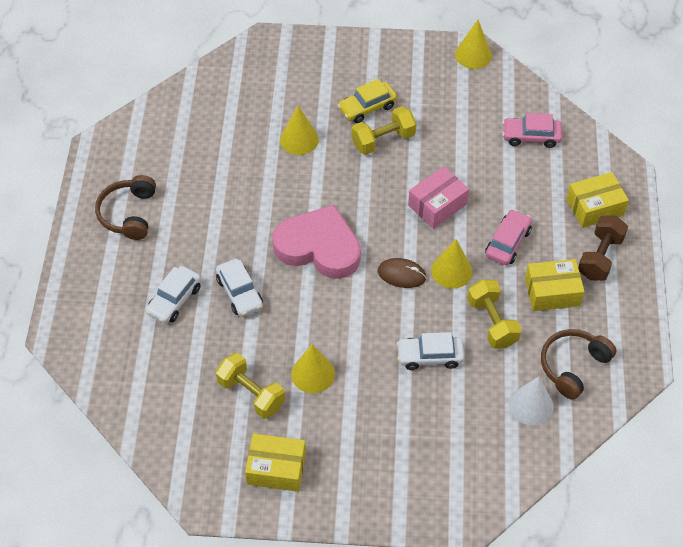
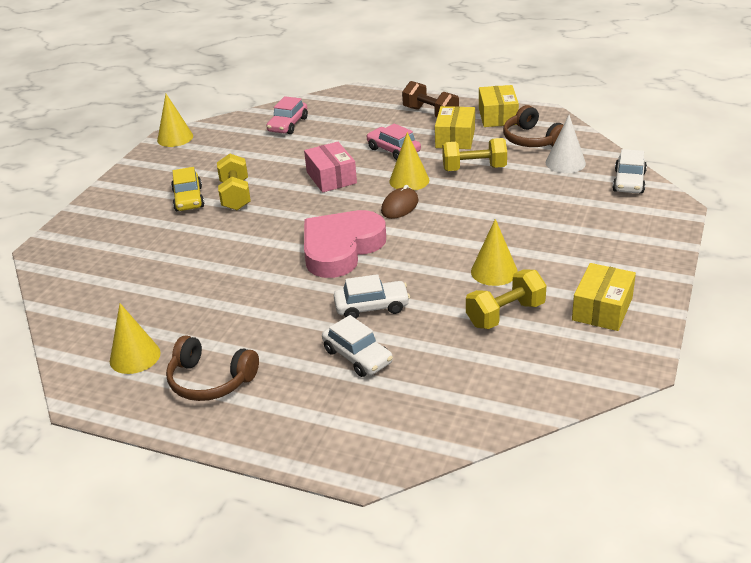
camera: 70 degrees left, 20 degrees down
(299, 139) = (196, 244): yellow cone -> yellow cone (135, 356)
(430, 356) = (498, 203): white car -> white car (629, 182)
(595, 207) = (380, 109): yellow box -> yellow box (497, 116)

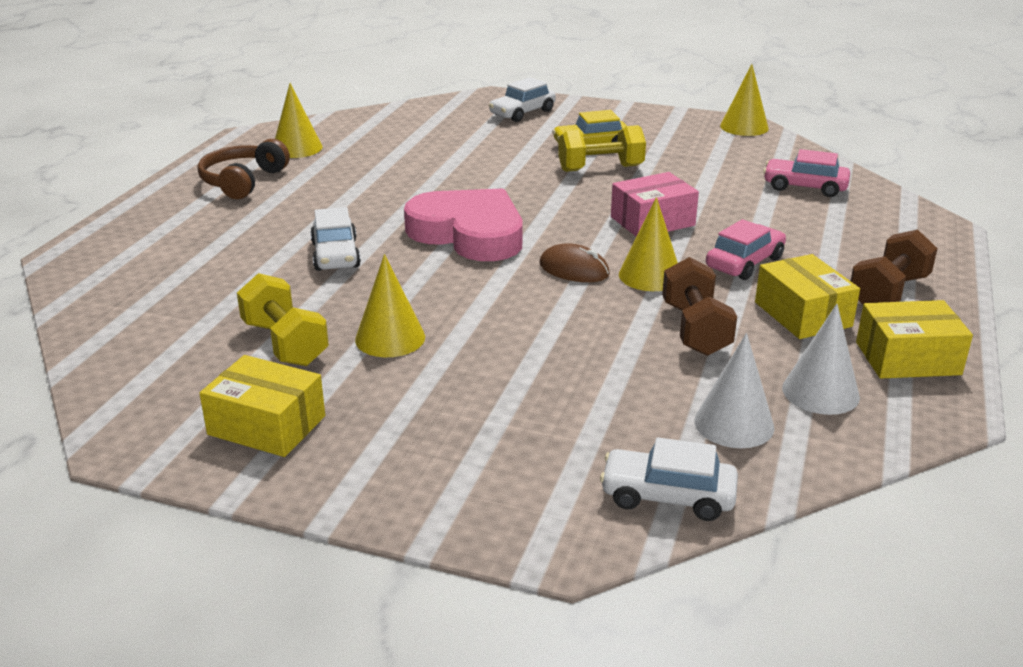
camera: 85 degrees right, 5 degrees down
(357, 356) = (244, 249): white car -> white car (522, 113)
(455, 138) = (802, 314): yellow box -> yellow box turned 60 degrees clockwise
(474, 169) = (695, 329): yellow dumbbell -> brown dumbbell
(532, 140) = (820, 392): brown headphones -> white cone

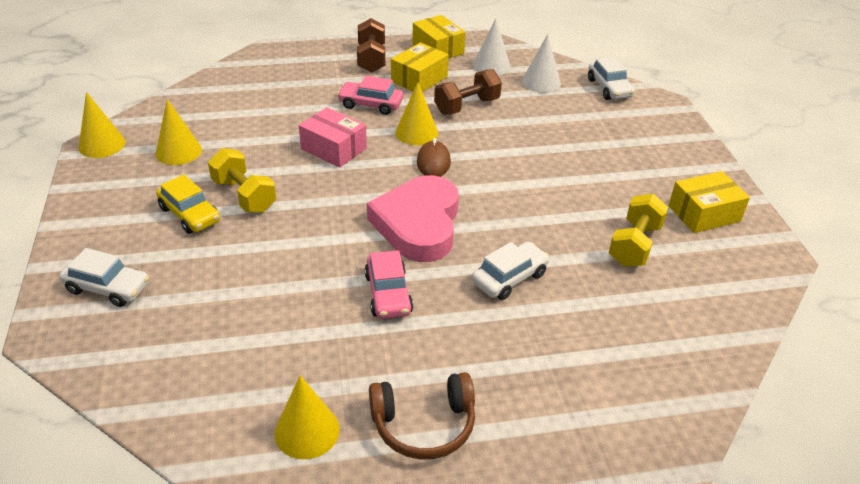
camera: 120 degrees left, 10 degrees up
(267, 425) = (704, 213): yellow box -> yellow box turned 75 degrees clockwise
(390, 338) = (583, 205): yellow cone -> yellow cone (178, 151)
(804, 187) = (229, 100): pink car -> pink car (388, 294)
(888, 293) = (371, 59): brown dumbbell -> brown dumbbell turned 75 degrees clockwise

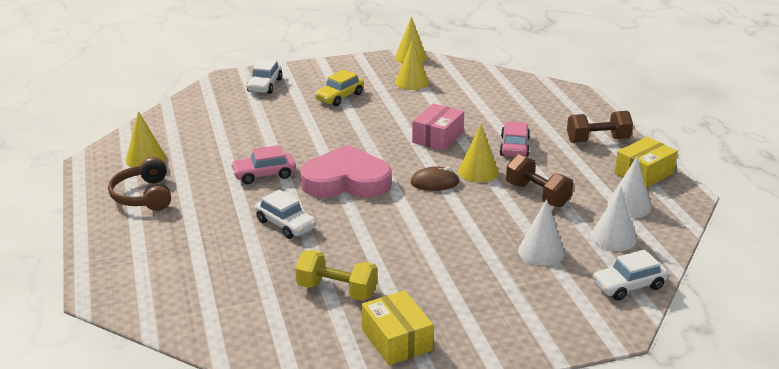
camera: 85 degrees right, 10 degrees down
(244, 196) = (365, 111): yellow dumbbell -> none
(419, 79) = (574, 167): yellow box -> none
(562, 119) = (541, 251): none -> white cone

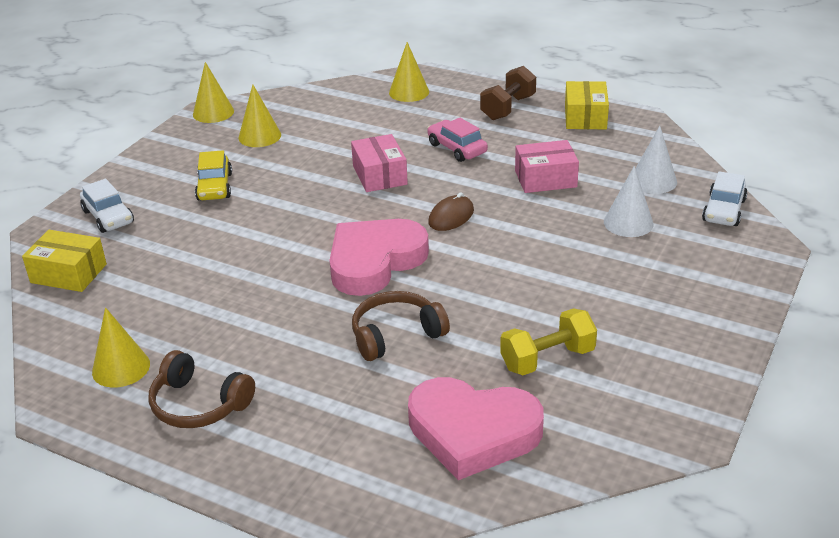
camera: 45 degrees left, 5 degrees up
(229, 297) = (473, 432): none -> pink heart
(264, 174) = (285, 303): pink car -> none
(285, 224) = (396, 335): white car -> brown headphones
(396, 340) = (661, 363): yellow box -> yellow box (68, 273)
(478, 172) = (468, 186): yellow cone -> yellow cone (409, 92)
(537, 195) = (545, 179): brown dumbbell -> pink box
(629, 206) = (620, 149): white cone -> none

